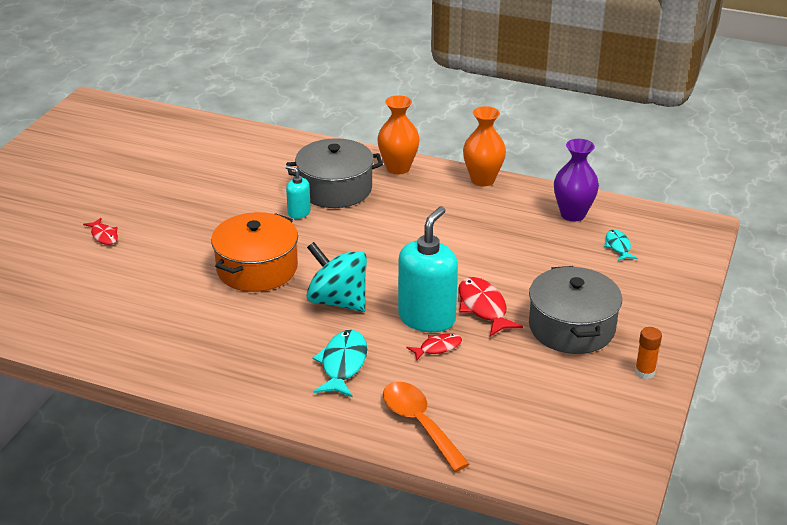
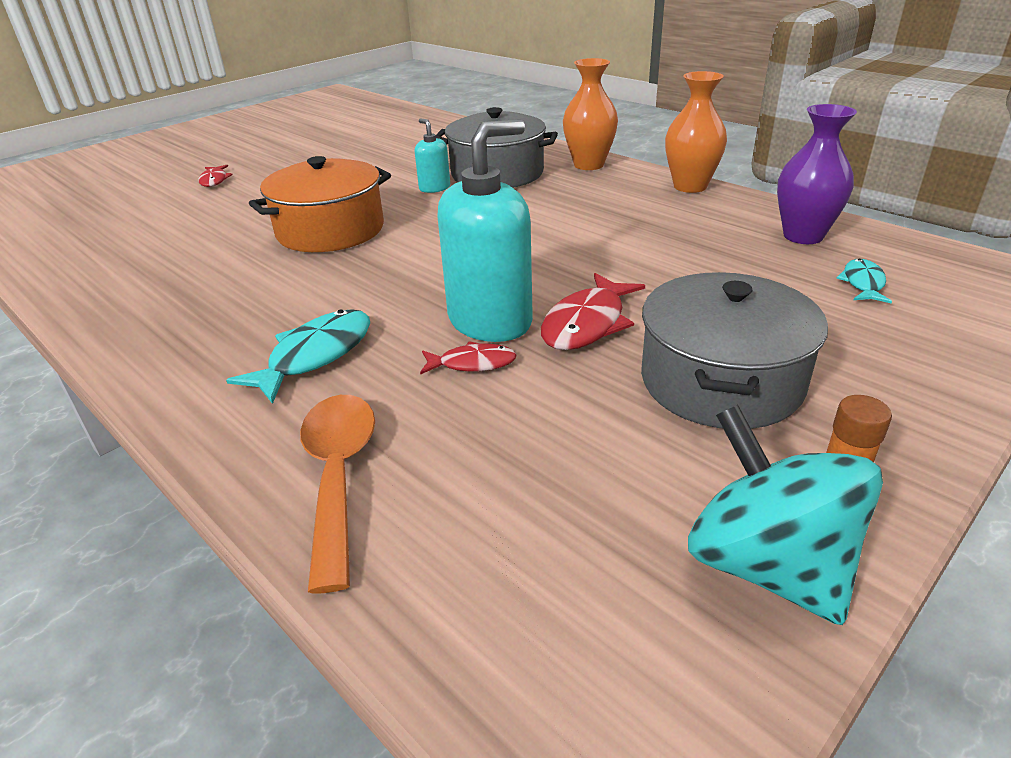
camera: 25 degrees right, 0 degrees up
(338, 301) = (389, 279): turquoise spinning top -> turquoise spinning top (767, 565)
(483, 307) = (587, 324): red fish -> red fish turned 150 degrees counterclockwise

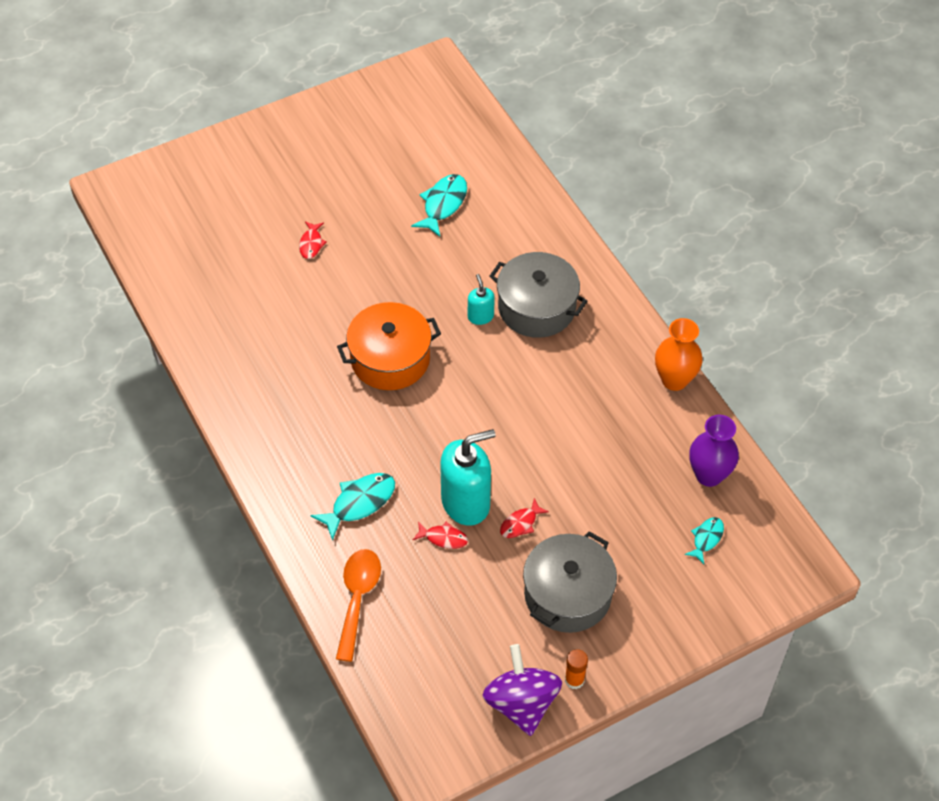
camera: 15 degrees right, 20 degrees up
(363, 141) = (443, 204): none -> turquoise fish
(587, 324) = (520, 523): red fish -> red fish, size x0.60
(588, 165) = (615, 316): orange vase -> none
(767, 565) = (521, 703): turquoise spinning top -> purple spinning top

